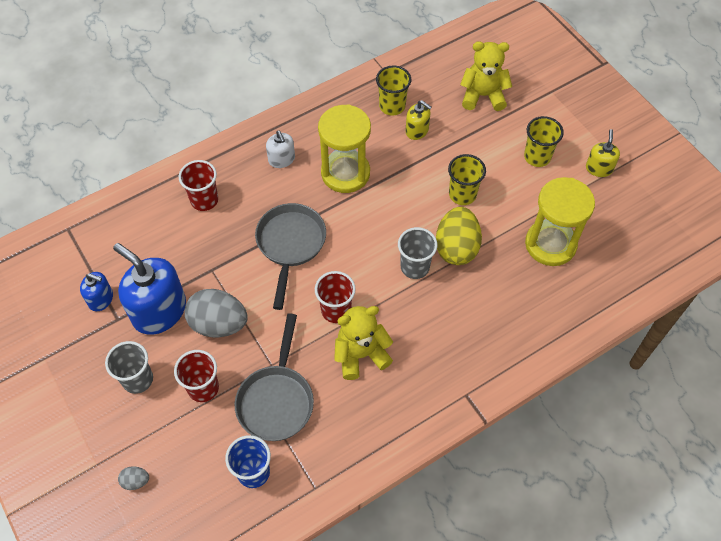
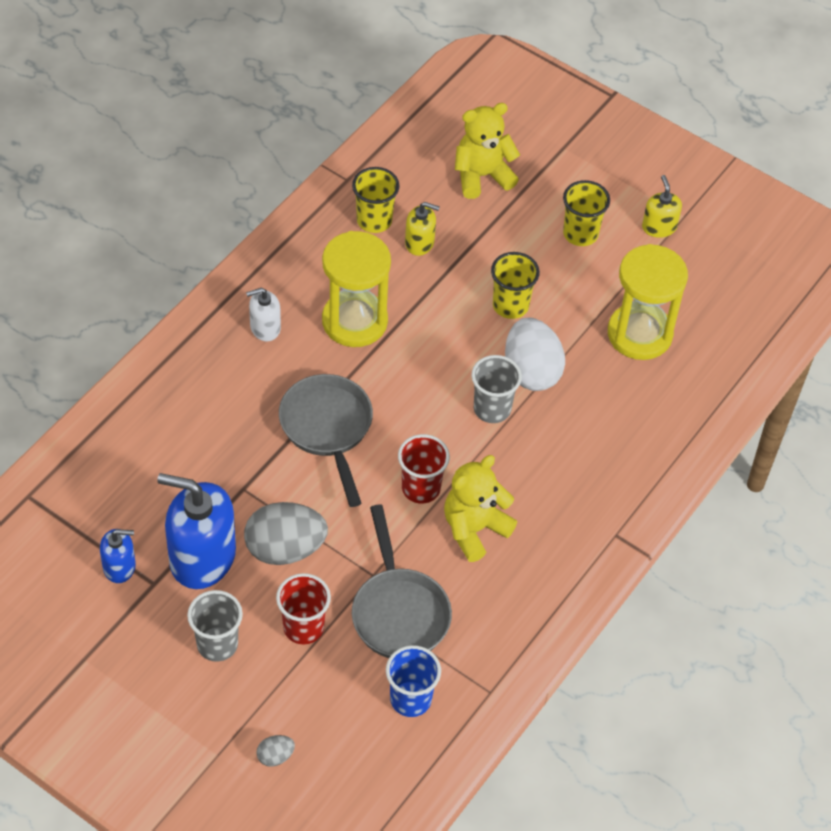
camera: 25 degrees left, 5 degrees down
(204, 200) = (190, 407): red cup -> none
(281, 159) = (265, 327): white soap dispenser -> white soap dispenser turned 120 degrees clockwise
(456, 248) = (531, 371): yellow egg -> white egg

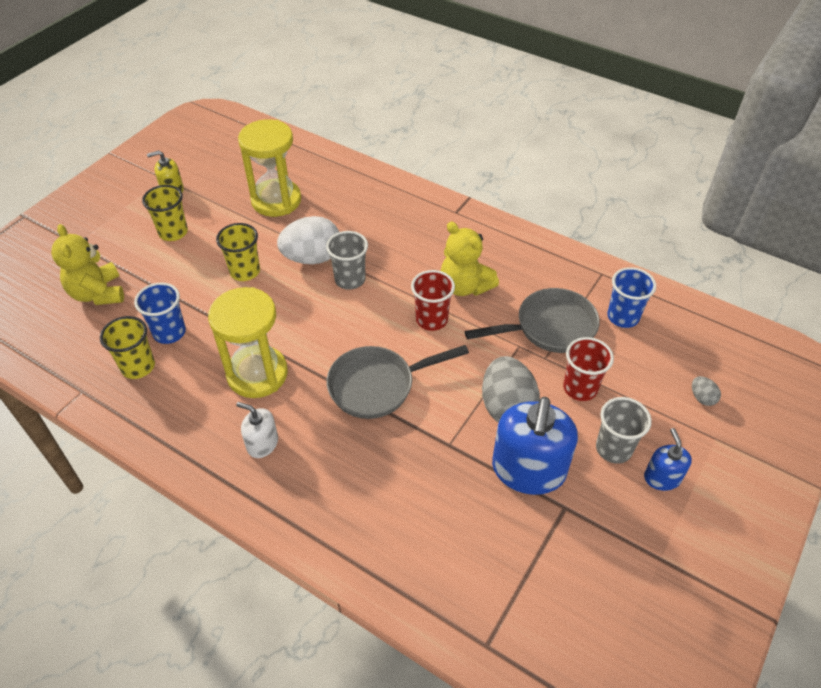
camera: 90 degrees left, 5 degrees down
(119, 566) = (554, 540): blue soap dispenser -> blue soap dispenser (662, 477)
(265, 327) = (262, 443): white soap dispenser -> white soap dispenser turned 135 degrees clockwise
(419, 243) = (169, 332): yellow soap dispenser -> blue cup

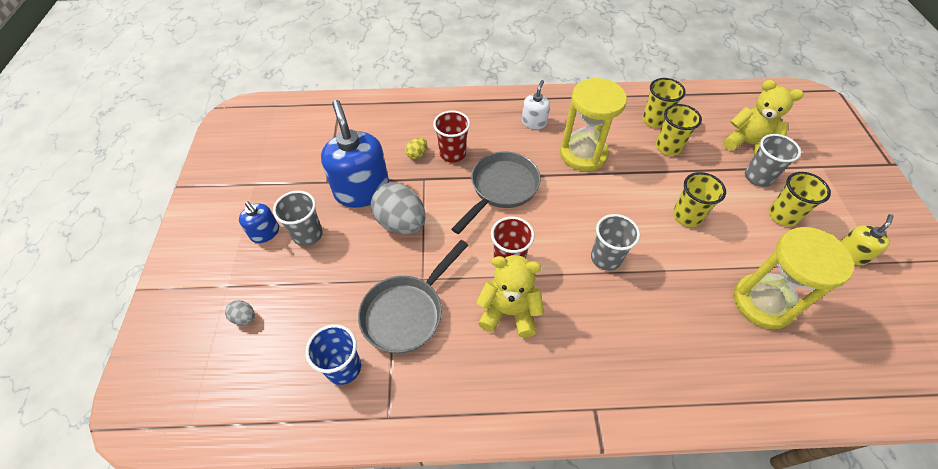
camera: 145 degrees right, 5 degrees up
(141, 265) = (758, 177): none -> grey cup
(169, 332) = (668, 147): blue cup -> yellow cup
(262, 443) = (534, 122): white soap dispenser -> white soap dispenser turned 60 degrees counterclockwise
(312, 258) = (657, 260): white egg -> none
(434, 482) = (417, 154): none -> yellow egg
(580, 388) = (353, 268): red cup -> red cup (452, 154)

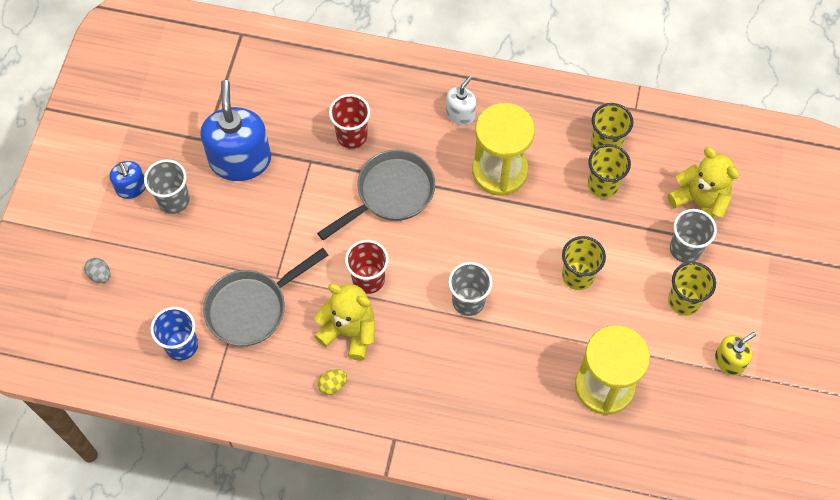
camera: 15 degrees right, 10 degrees up
(401, 223) = (271, 210): grey egg -> none
(417, 154) = (312, 127): yellow egg -> yellow egg (333, 385)

